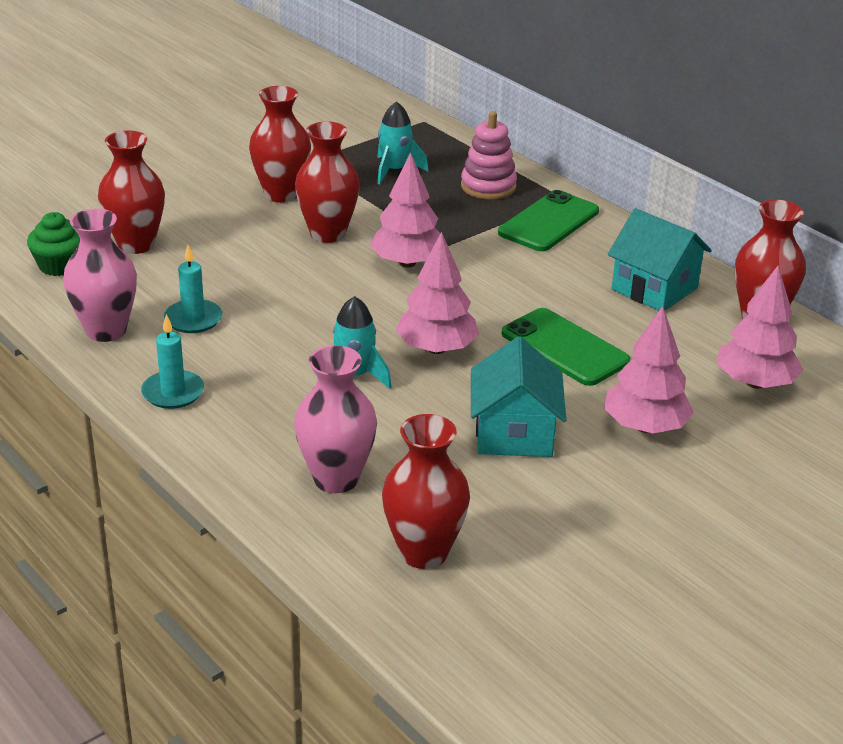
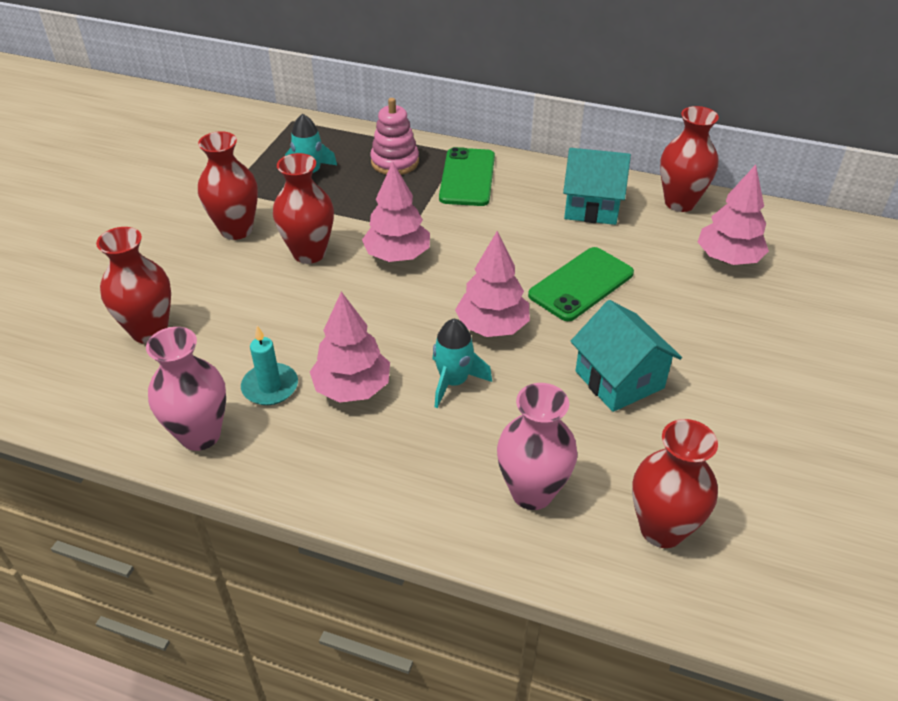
camera: 30 degrees left, 10 degrees up
(59, 265) = (94, 384): green cupcake -> none
(173, 392) = (319, 472): turquoise candle -> none
(565, 347) = (581, 284): green phone -> green phone turned 60 degrees counterclockwise
(645, 426) = (697, 329): pink tree -> pink tree (352, 388)

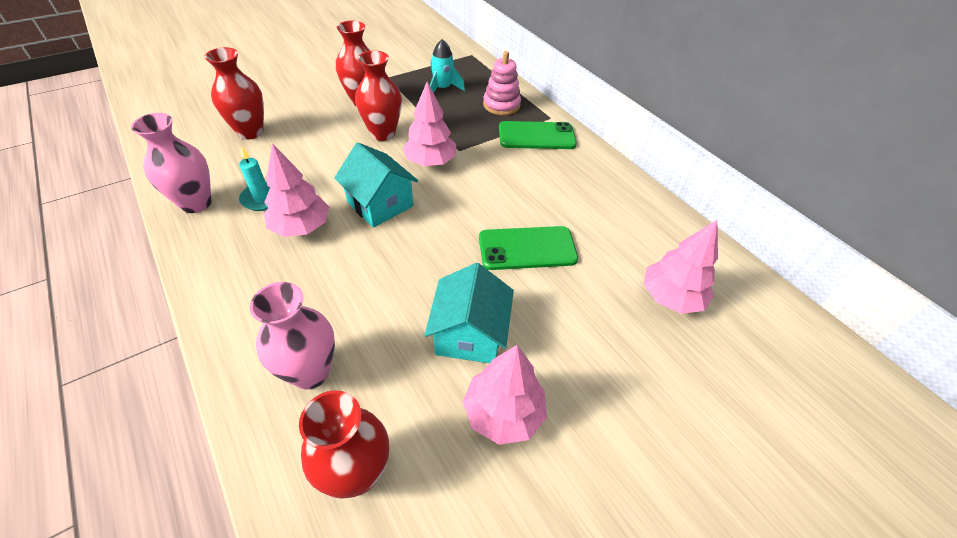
camera: 35 degrees right, 5 degrees up
(454, 382) = (361, 262): turquoise rocket -> none
(467, 177) = (536, 136): green phone -> green phone turned 45 degrees clockwise
(492, 327) = (430, 241): pink tree -> pink tree (503, 412)
(592, 206) = (602, 199): turquoise house -> turquoise house (380, 204)
(680, 203) = (679, 232): red vase -> none

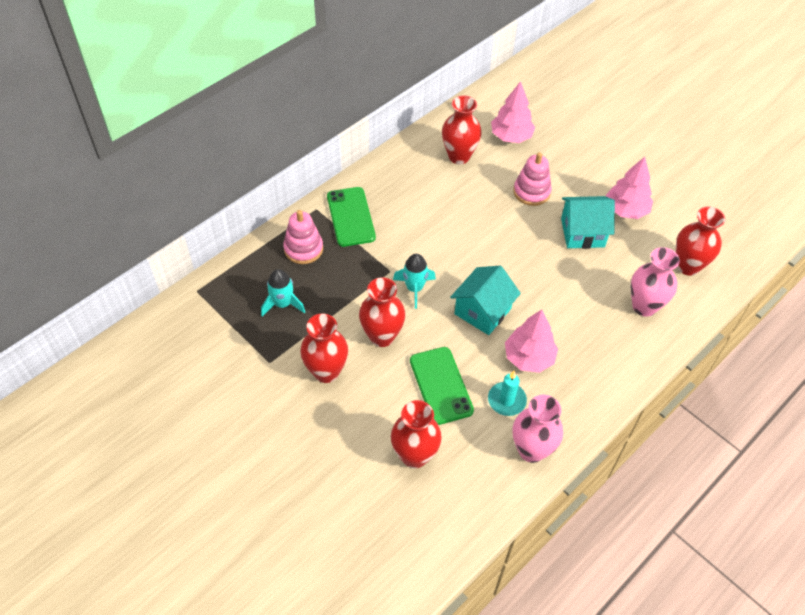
camera: 100 degrees left, 5 degrees up
(430, 162) = (414, 288): pink tree -> turquoise rocket
(527, 248) = (496, 211): green phone -> green phone (440, 385)
(557, 294) = (531, 192): none -> pink stacking toy
(627, 233) = (459, 156): none -> red vase

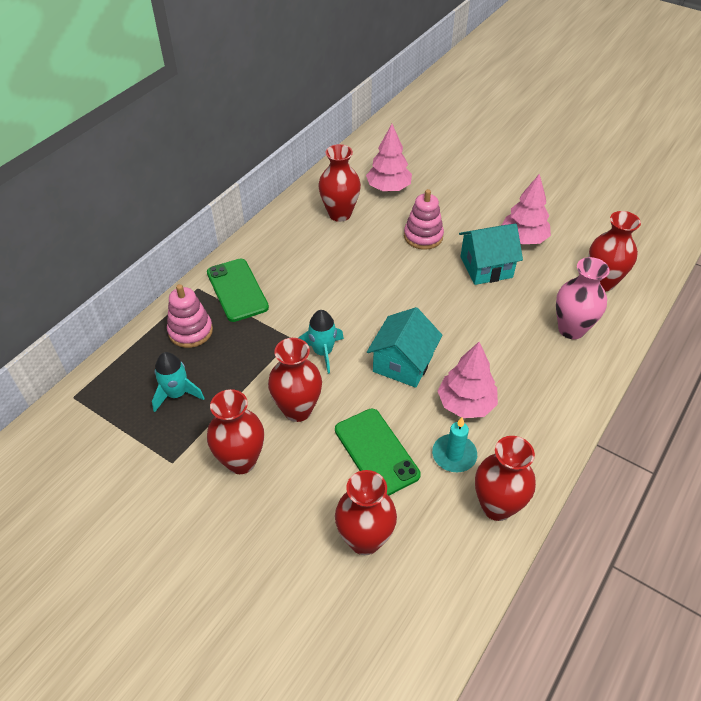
camera: 10 degrees left, 5 degrees down
(531, 450) = (497, 506): pink vase -> red vase

